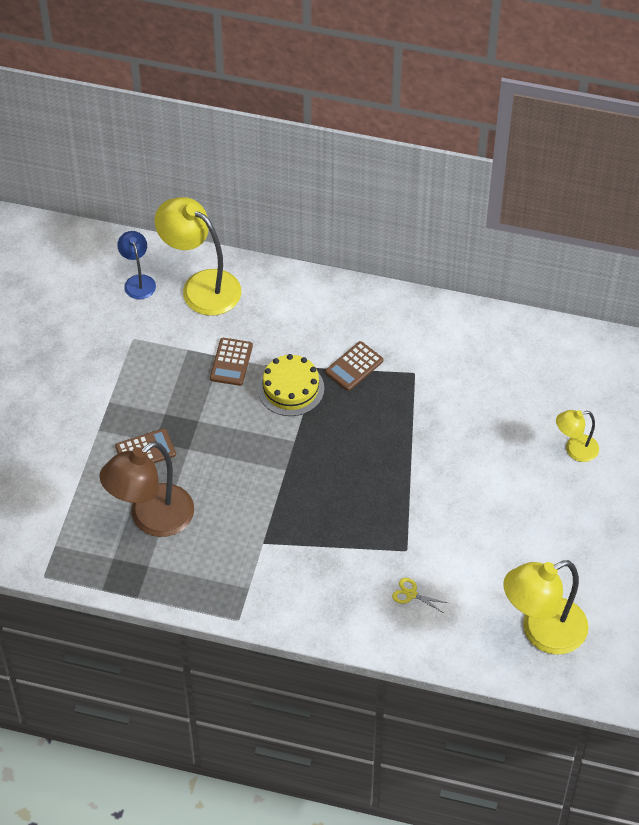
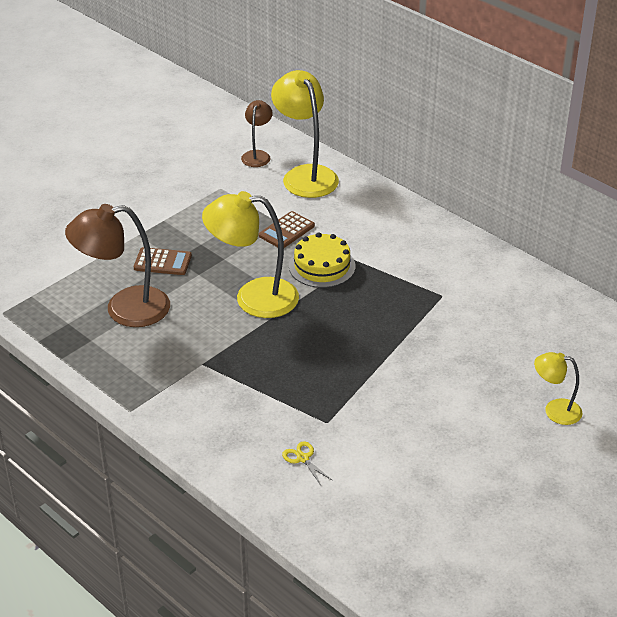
camera: 30 degrees right, 15 degrees down
(138, 281) = (257, 155): blue lamp -> brown lamp
(354, 366) = (390, 271): brown calculator -> none
(542, 632) = (408, 546): yellow lamp -> yellow lamp (253, 297)

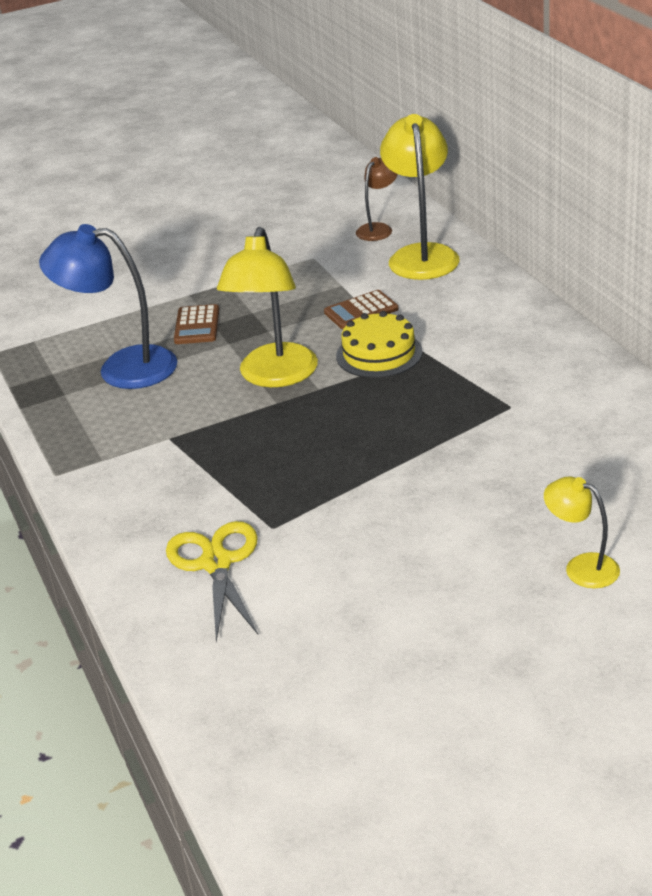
camera: 25 degrees right, 5 degrees down
(124, 309) = (122, 368): brown lamp -> blue lamp
(162, 262) = (197, 325): brown calculator -> brown calculator turned 60 degrees clockwise
(253, 297) = (275, 376): yellow lamp -> yellow lamp turned 105 degrees counterclockwise
(303, 458) = (216, 563): yellow scissors -> yellow scissors, size x2.13

